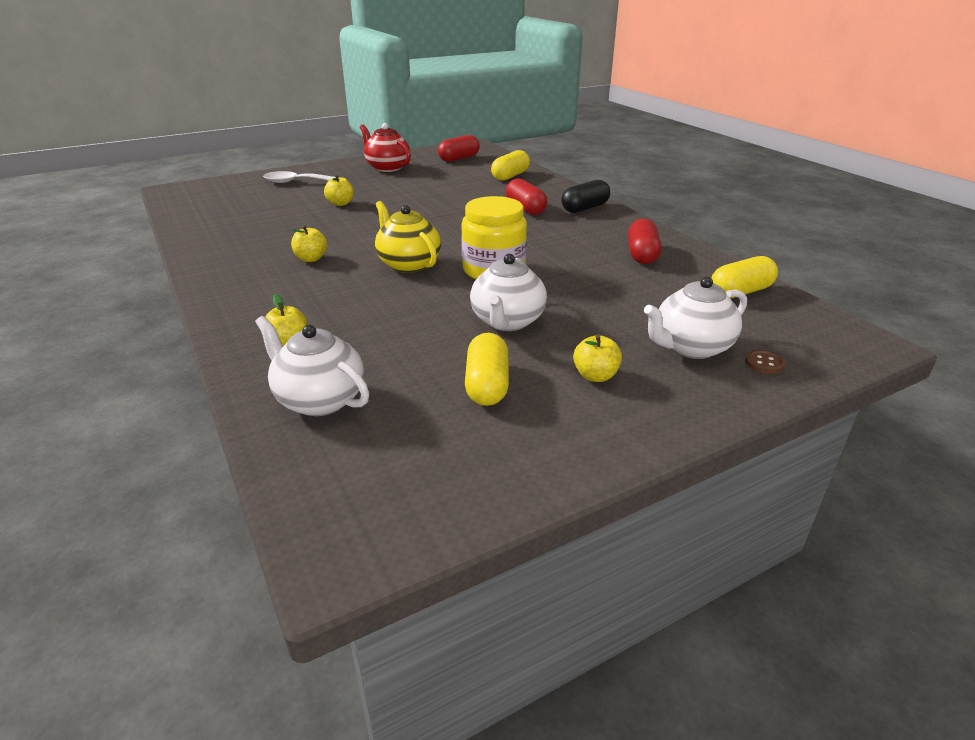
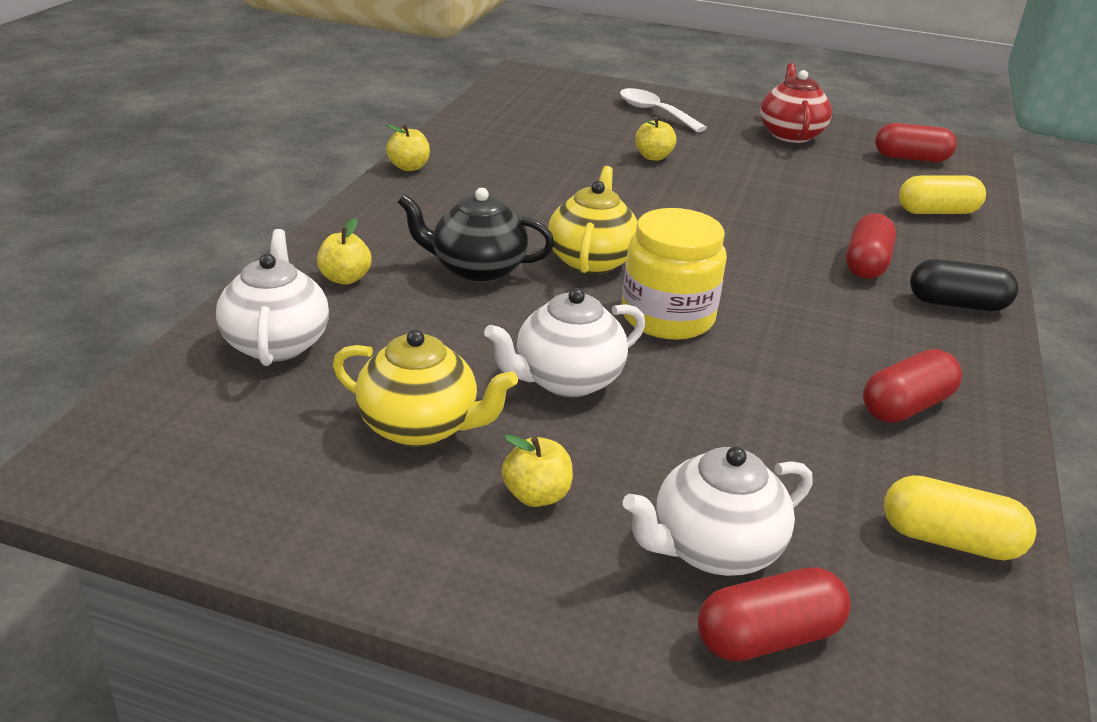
camera: 45 degrees right, 0 degrees up
(311, 259) = (512, 205): yellow apple -> yellow apple (409, 167)
(358, 298) = (477, 270): none -> black teapot
(487, 385) = (420, 427): yellow capsule -> yellow teapot
(691, 347) = (713, 549): white teapot -> white teapot turned 45 degrees counterclockwise
(764, 363) = (768, 637): brown button -> red capsule

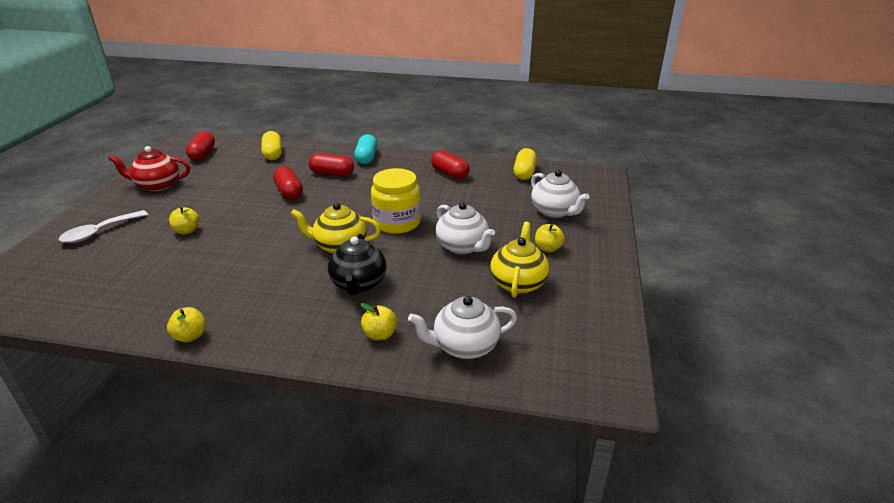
camera: 95 degrees left, 0 degrees up
(768, 637) = (588, 203): red capsule -> red capsule (289, 192)
(957, 304) = (366, 158): black capsule -> turquoise capsule

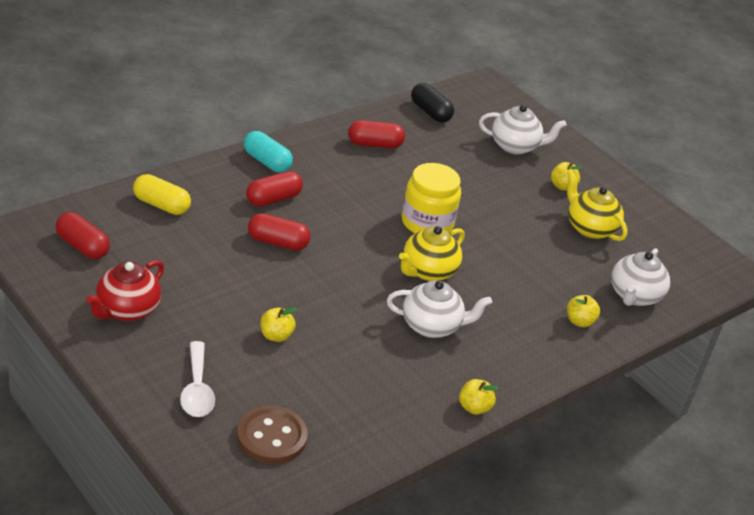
camera: 55 degrees left, 5 degrees up
(69, 274) = (271, 437): none -> brown button
(358, 284) = (500, 294): black teapot -> none
(463, 247) = (510, 218): white teapot -> white teapot (432, 326)
(524, 173) = (430, 112): yellow capsule -> black capsule

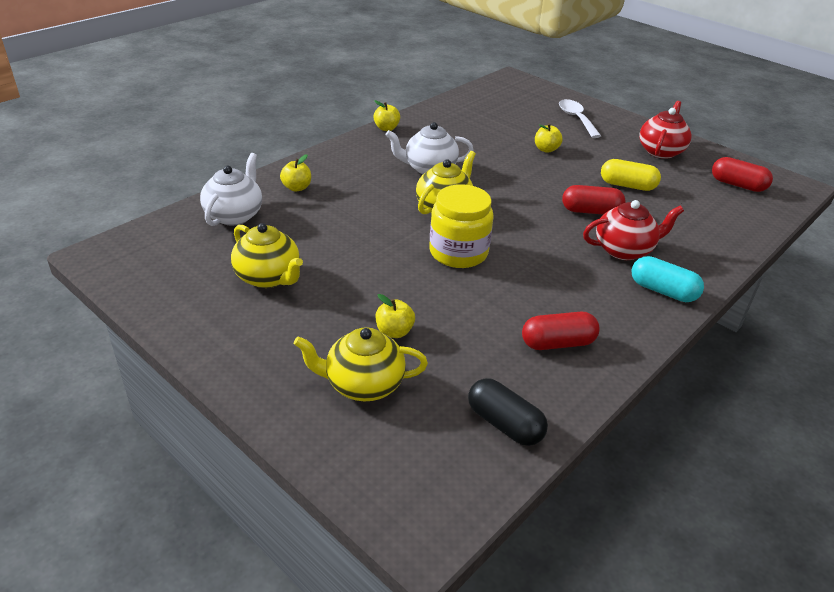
camera: 175 degrees right, 0 degrees up
(161, 205) = (716, 226): yellow capsule -> yellow capsule (627, 185)
(271, 437) = (515, 104): brown button -> none
(273, 199) = (624, 250): red capsule -> red teapot
(515, 146) = (363, 385): white teapot -> yellow teapot
(562, 186) = (296, 329): yellow apple -> yellow apple (394, 332)

